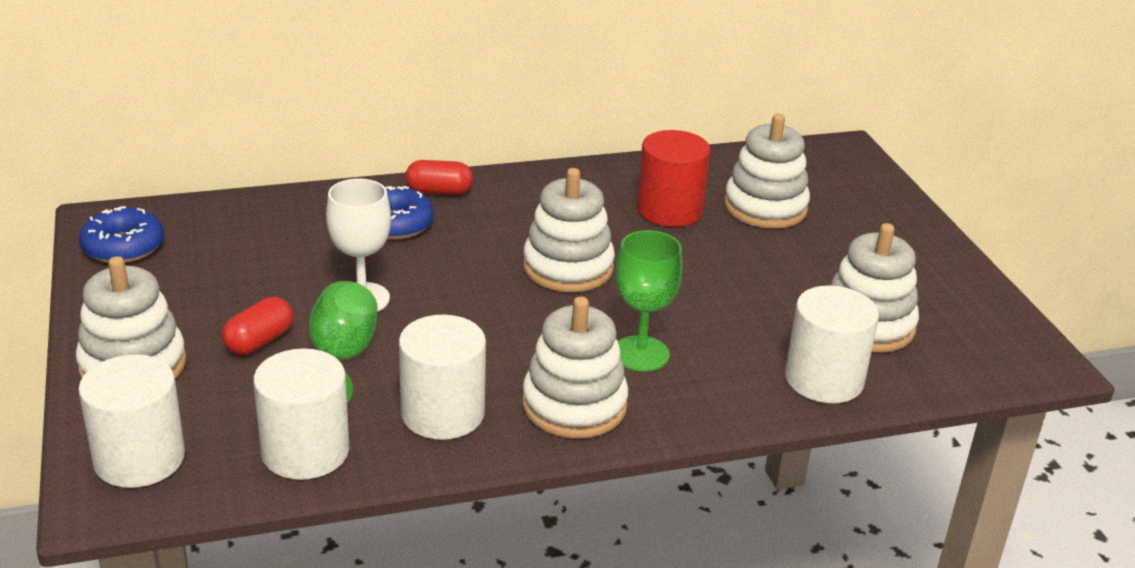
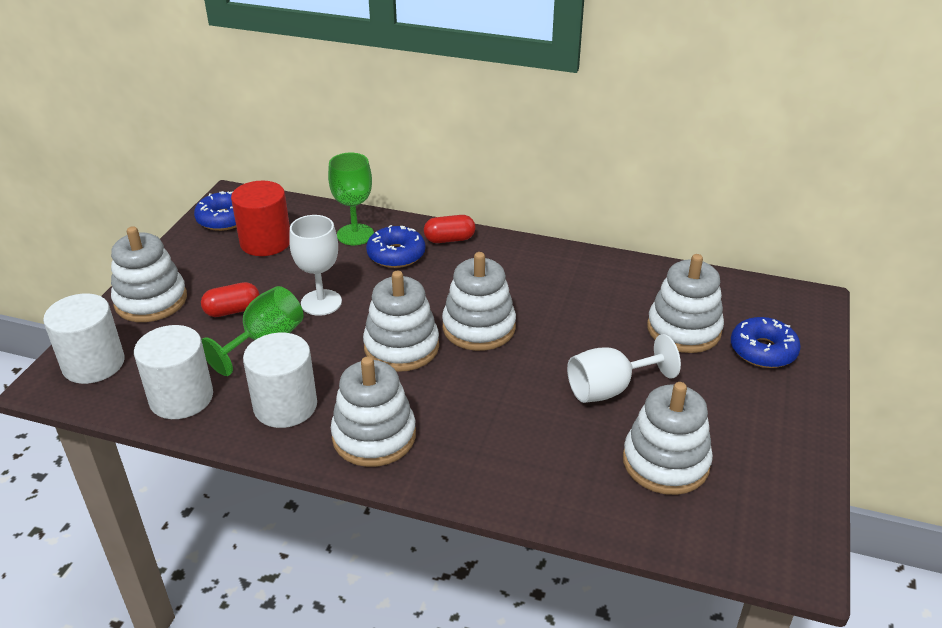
camera: 35 degrees right, 5 degrees up
(439, 191) = (449, 239): red capsule -> red capsule turned 45 degrees counterclockwise
(506, 313) = (401, 347): none -> white stacking toy
(641, 354) = (461, 415): green goblet -> green goblet (355, 234)
(669, 210) = (602, 307): red cylinder -> red cylinder (265, 242)
(754, 281) = (609, 389): none -> white goblet
(824, 379) = (580, 494): white cylinder -> none
(850, 204) = (763, 351): none -> blue donut

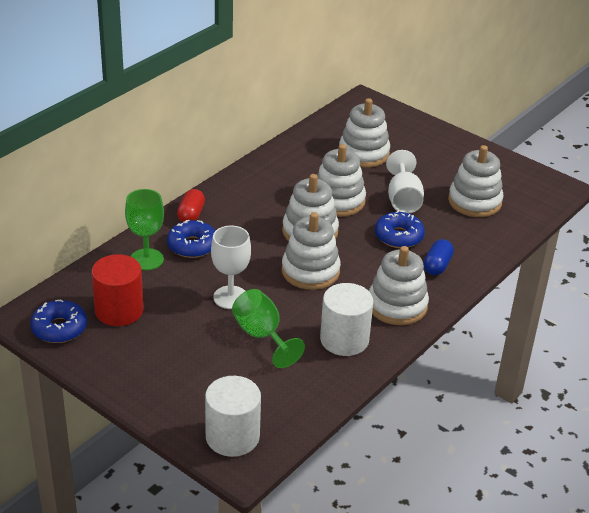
camera: 70 degrees left, 0 degrees up
(151, 301) = (162, 392): white stacking toy -> white stacking toy (338, 201)
(181, 398) = (306, 391): white cylinder -> none
(232, 310) = (209, 346): red capsule -> none
(482, 455) = (437, 266): none -> blue capsule
(763, 351) = (400, 134): blue donut -> blue donut (398, 236)

